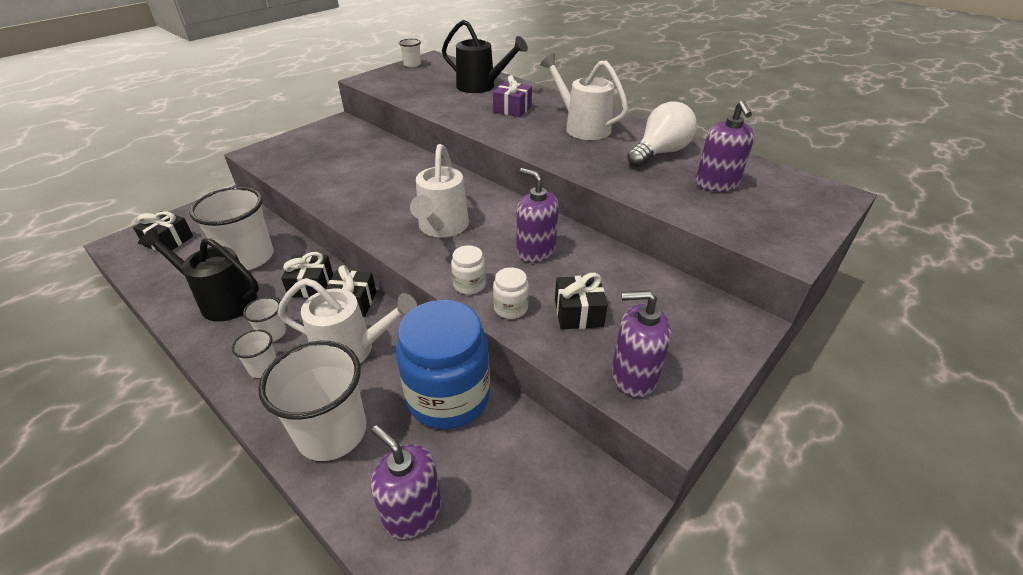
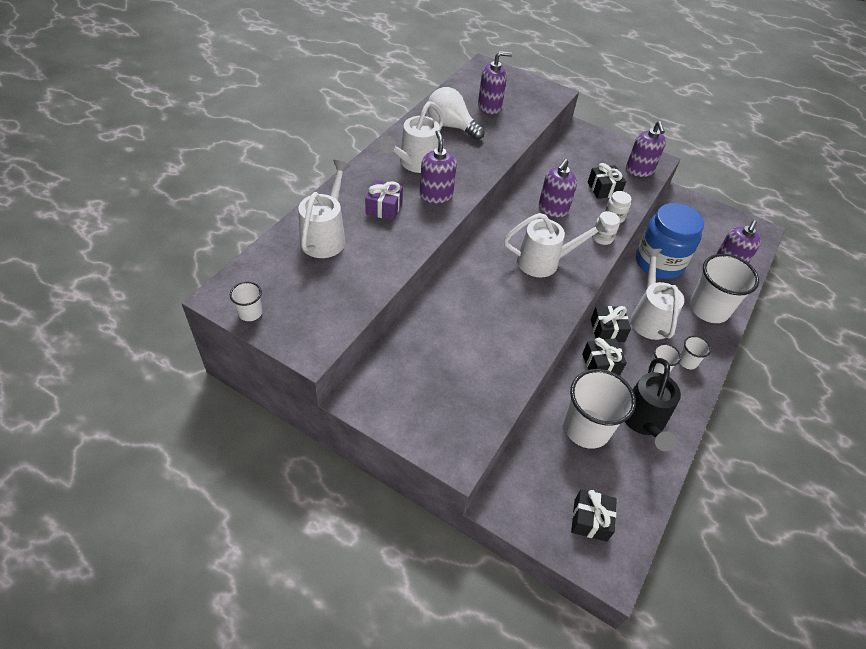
camera: 105 degrees left, 10 degrees up
(481, 87) = (325, 236): black watering can -> white watering can
(527, 133) = (436, 195): none -> purple soap dispenser

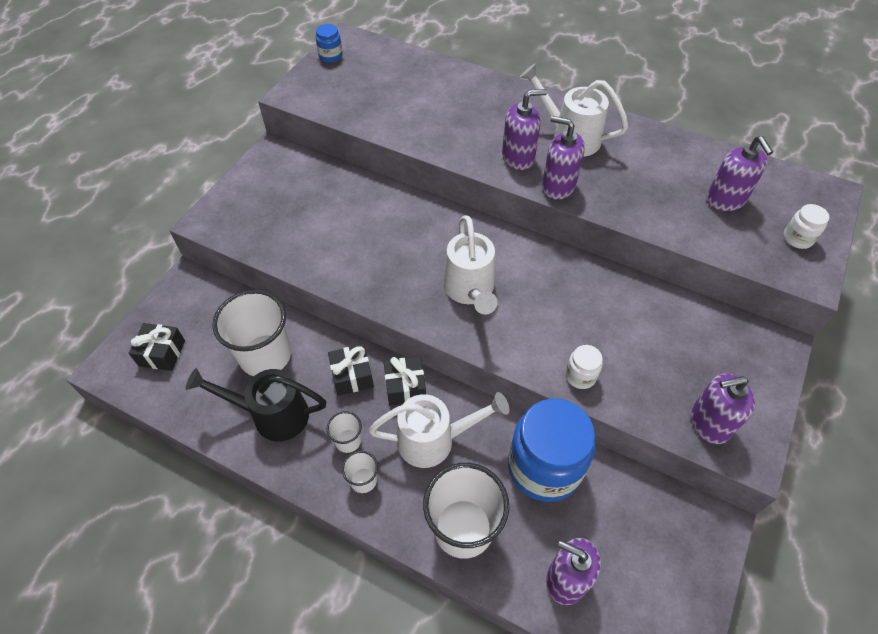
camera: 90 degrees right, 5 degrees up
(250, 313) = (330, 56): white cup -> blue jar
(325, 236) = (432, 85): white watering can -> none
(384, 208) = (484, 119): purple gift -> none
(451, 126) = (659, 163): white light bulb -> none
(553, 209) = (573, 302): purple soap dispenser -> purple soap dispenser (558, 186)
(602, 238) = (531, 357): white jar -> white jar (797, 238)
(603, 189) = (640, 367): black gift -> none

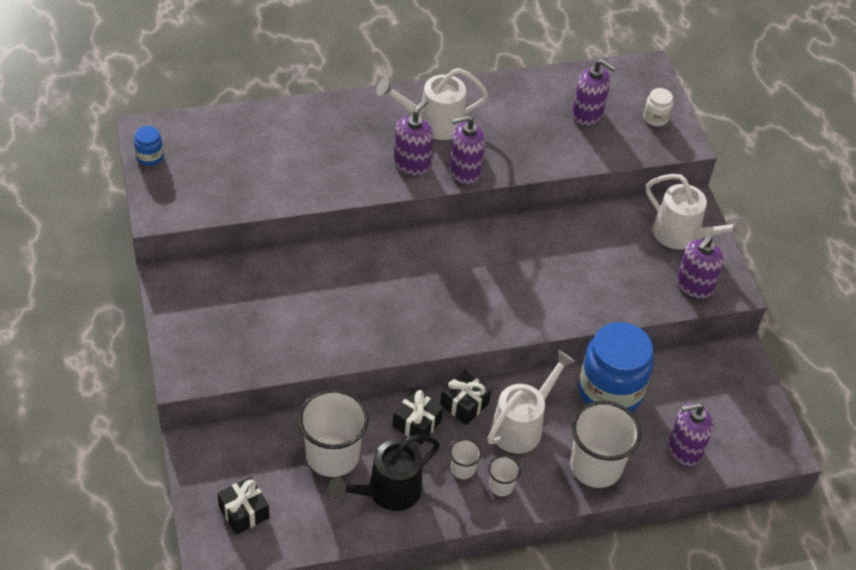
camera: 45 degrees left, 5 degrees down
(470, 291) = (459, 295): white watering can -> white watering can (683, 236)
(580, 376) = (591, 307): white jar -> none

